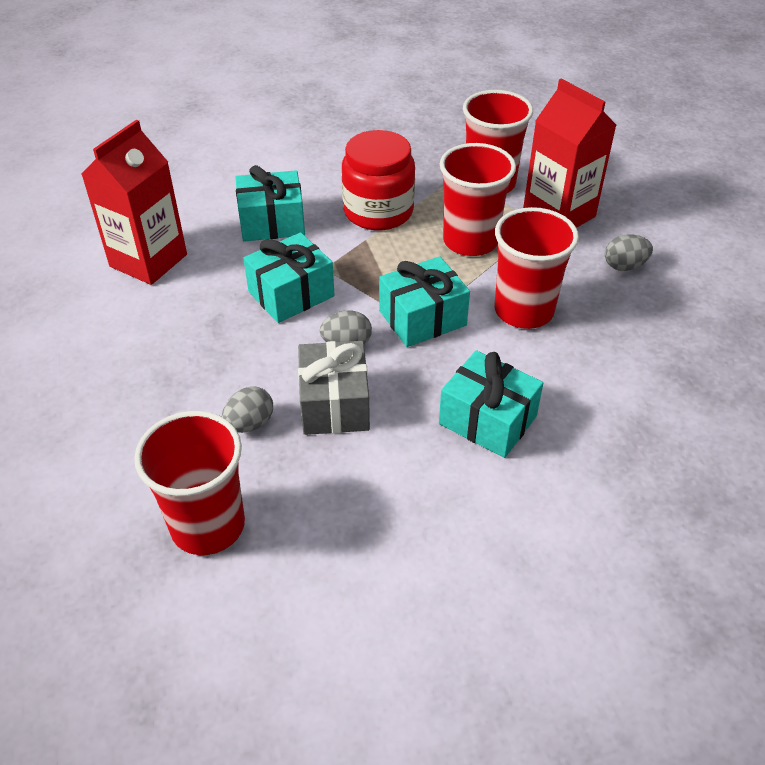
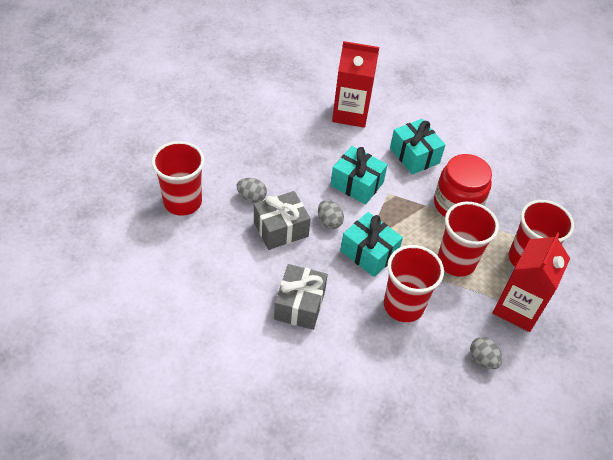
camera: 65 degrees right, 5 degrees up
(487, 420) = (299, 305): turquoise gift -> grey gift

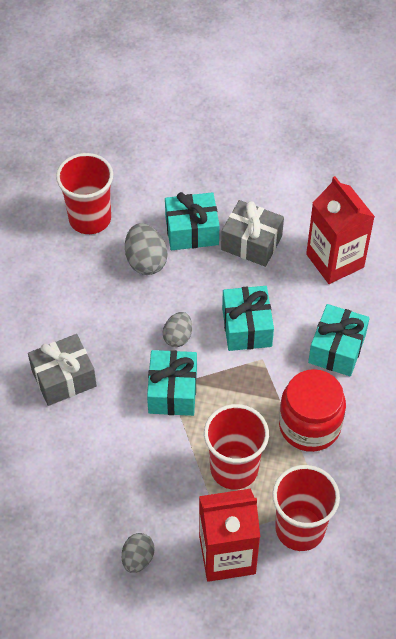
camera: 55 degrees right, 5 degrees up
(251, 197) = (146, 261): grey egg -> grey egg, size x1.53
(254, 159) = (192, 231): none -> turquoise gift
(281, 229) = (132, 307): grey gift -> grey gift (251, 243)
(403, 305) = (138, 457): red cup -> none

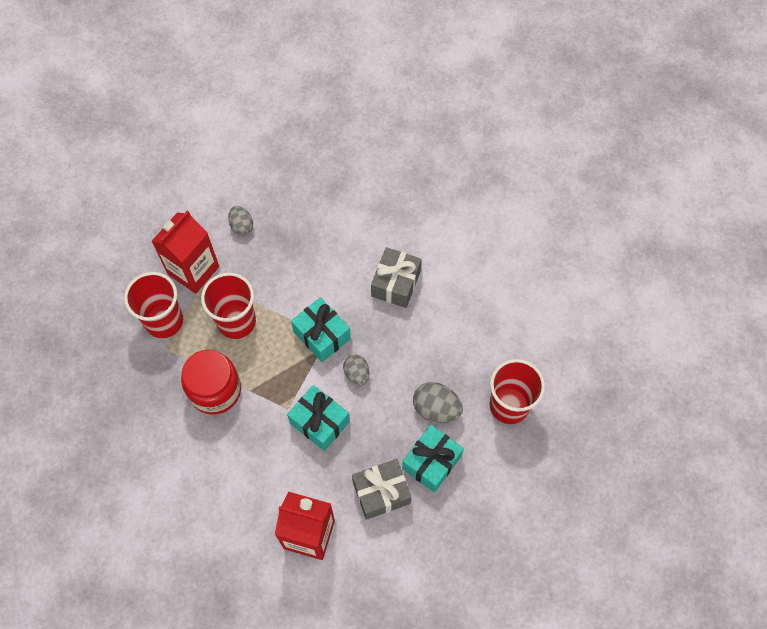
camera: 135 degrees right, 10 degrees up
(337, 349) = (245, 461): turquoise gift -> none

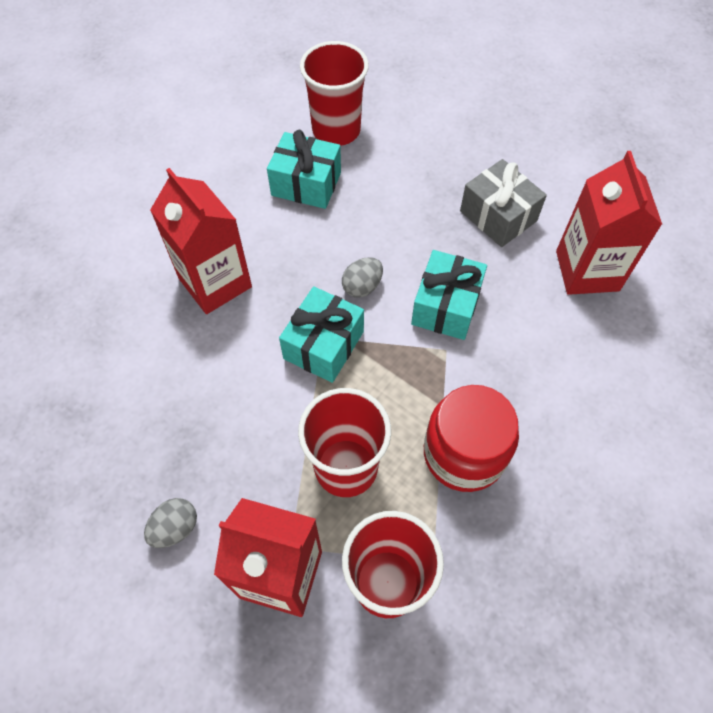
camera: 110 degrees left, 5 degrees down
(396, 283) = (215, 283): grey gift -> red carton
(431, 462) = (437, 180): turquoise gift -> turquoise gift (306, 184)
(436, 409) = (371, 193): grey egg -> none

